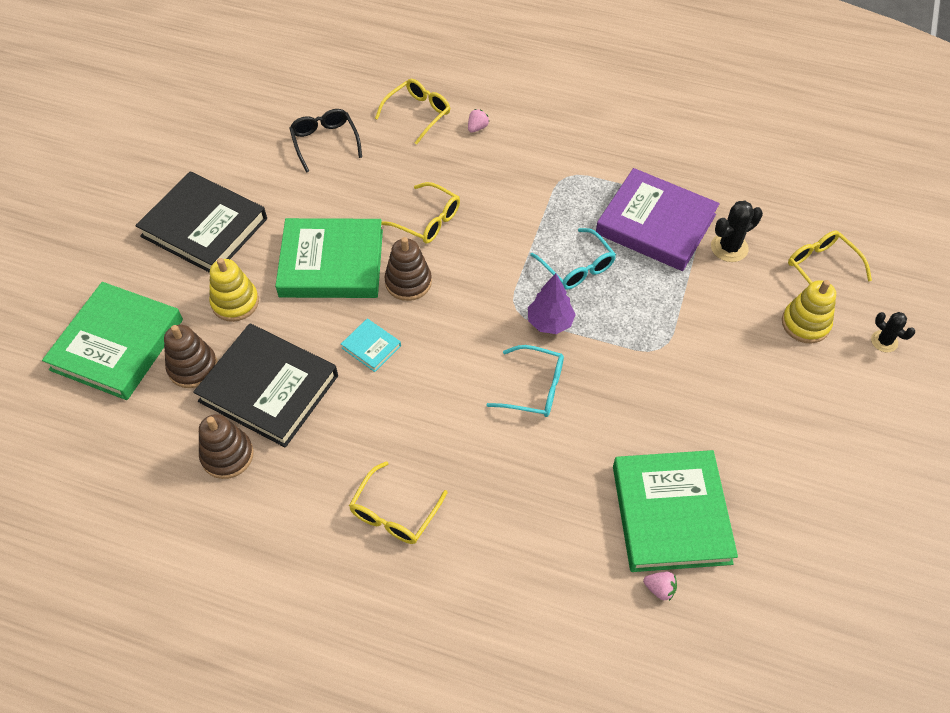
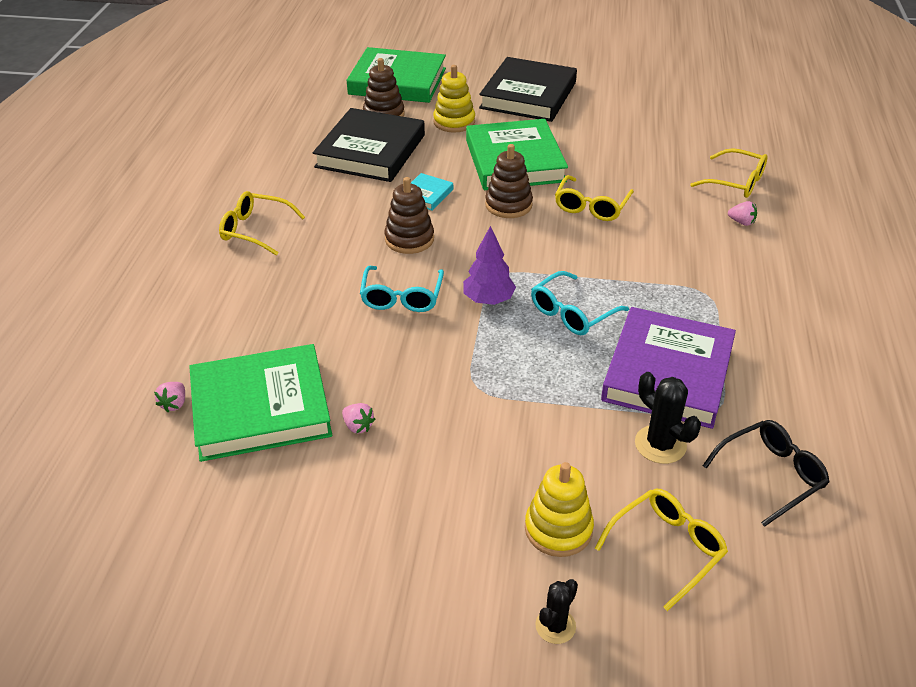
camera: 80 degrees right, 15 degrees down
(227, 455) = (304, 143): brown stacking toy -> brown stacking toy (409, 239)
(325, 142) = (661, 135): black glasses -> black glasses (771, 475)
(698, 439) = (358, 426): none -> pink strawberry

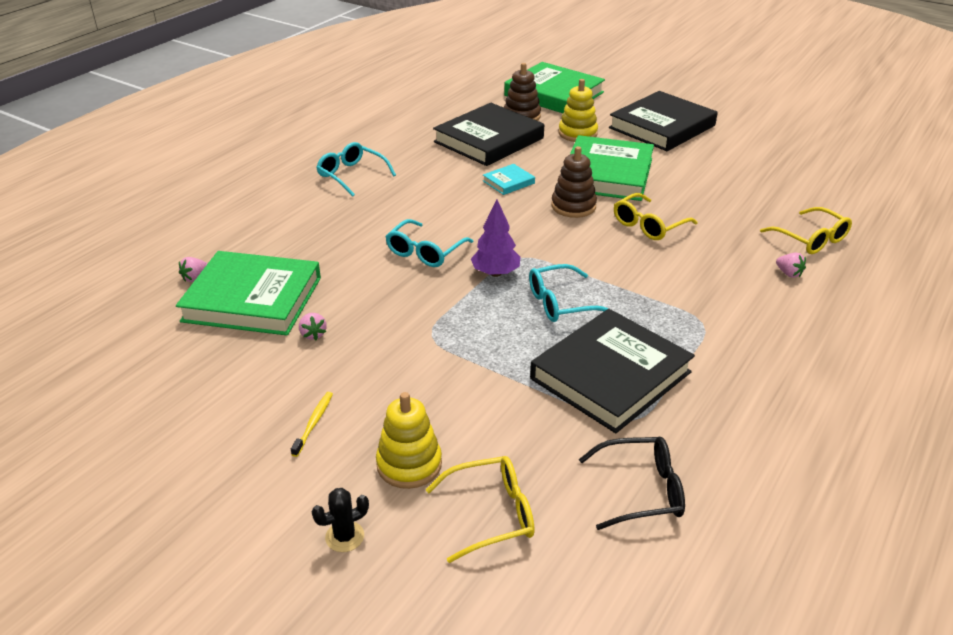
camera: 25 degrees right, 5 degrees down
(255, 230) = (351, 175): yellow glasses -> turquoise glasses
(409, 239) = (467, 211): brown stacking toy -> none
(434, 521) = (314, 423): none -> yellow toothbrush
(660, 444) = (555, 430): black cactus -> none
(667, 373) = (610, 375): purple book -> black book

